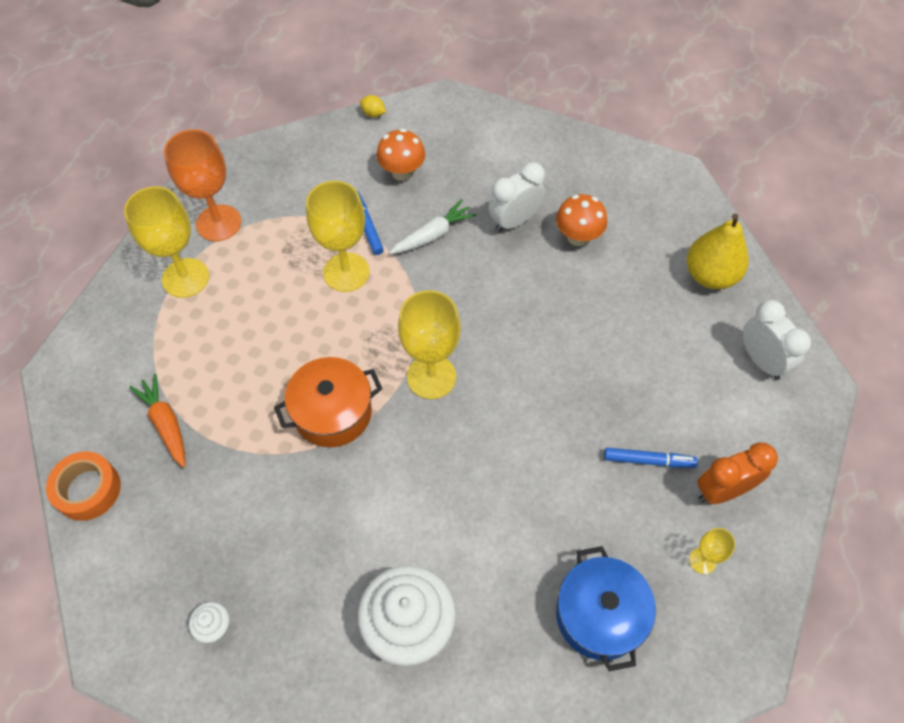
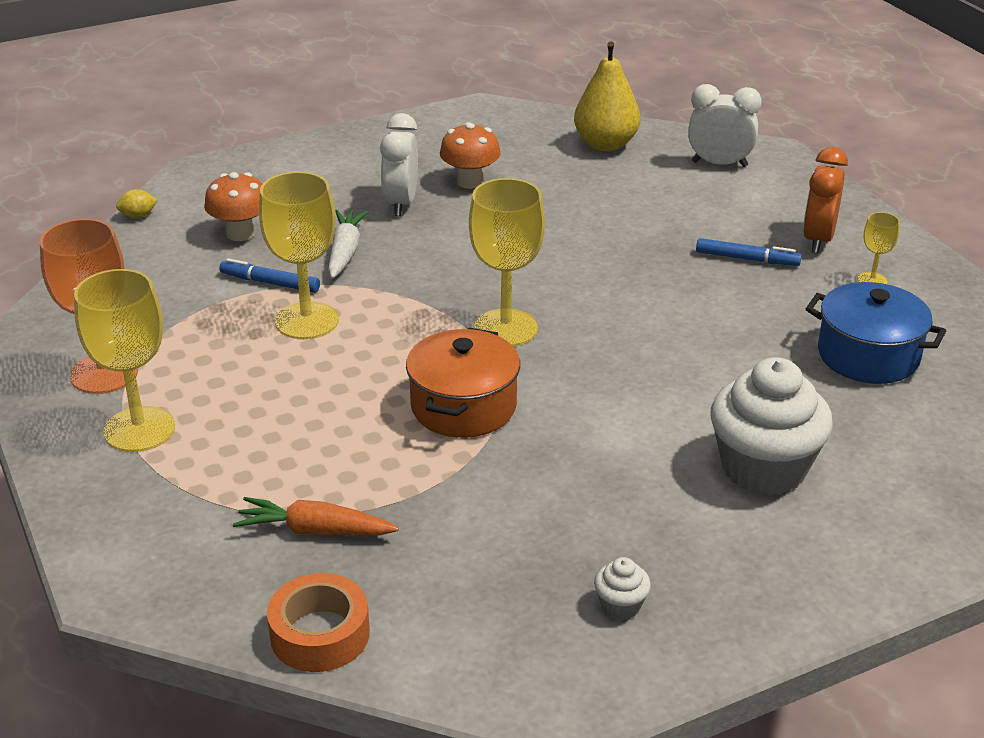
camera: 50 degrees left, 25 degrees down
(648, 460) = (747, 259): blue marker -> blue marker turned 60 degrees clockwise

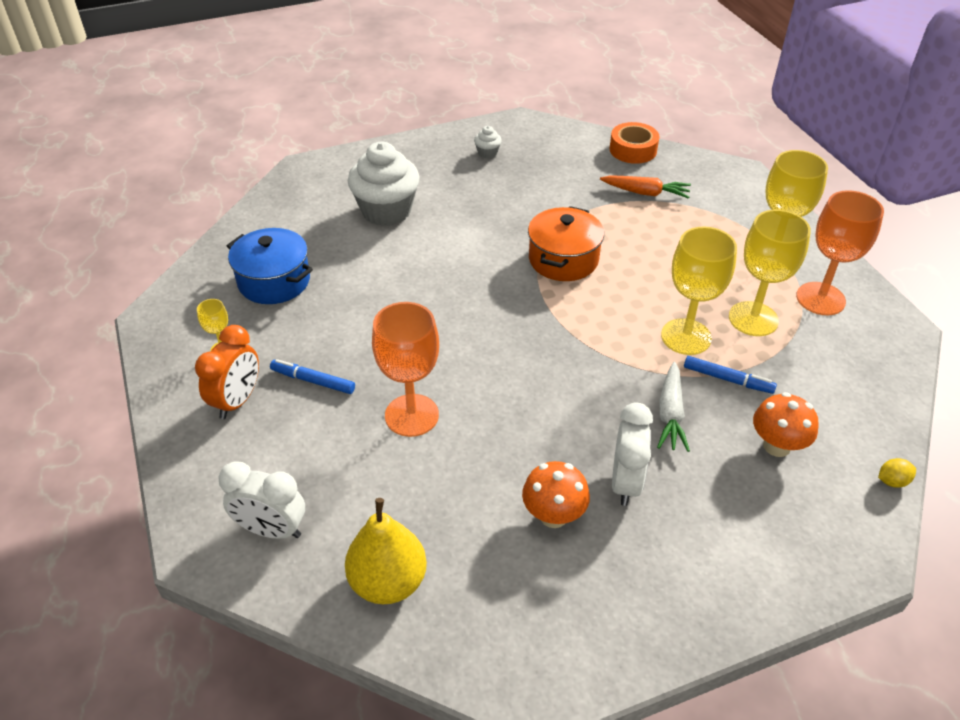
camera: 175 degrees left, 10 degrees up
(506, 328) = (530, 320): yellow goblet -> yellow goblet (753, 319)
(624, 238) = (411, 415): none -> orange goblet

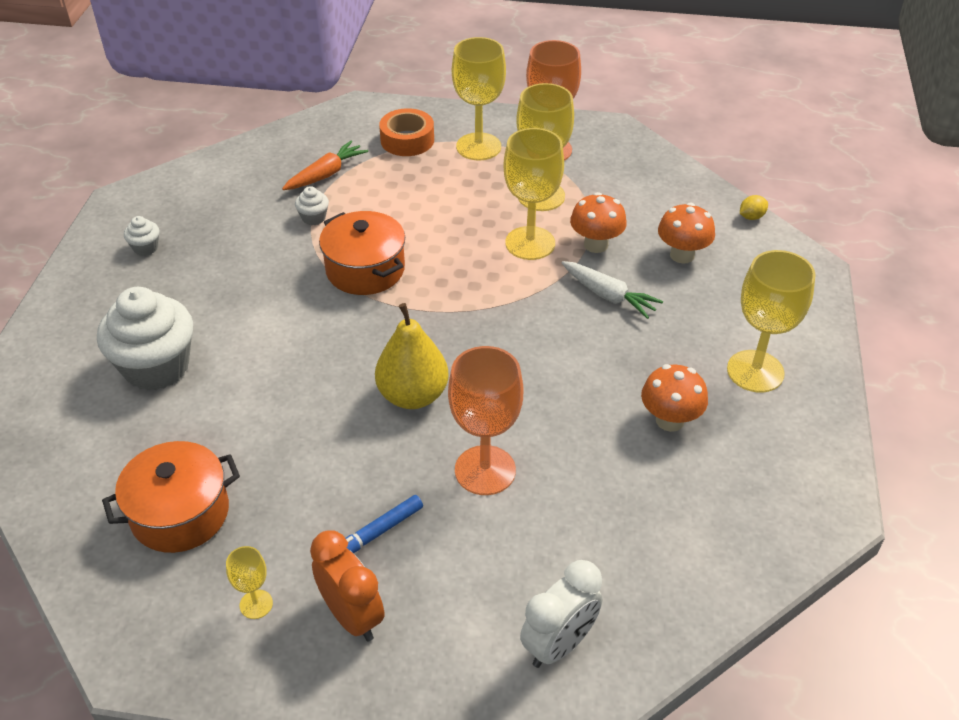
camera: 60 degrees left, 0 degrees up
(274, 281) = (180, 513): blue pot -> orange pot
(388, 582) = (676, 569): yellow pear -> yellow pear (413, 395)
(592, 209) = (313, 218): none -> white cupcake
(625, 482) = (663, 358): white clock -> none
(633, 150) = (255, 151): orange tape -> orange tape (407, 140)
(669, 561) = (755, 371): none -> yellow goblet
(727, 379) = (596, 245): blue marker -> orange mushroom
(892, 481) = (751, 217): yellow lemon -> yellow lemon turned 45 degrees clockwise

